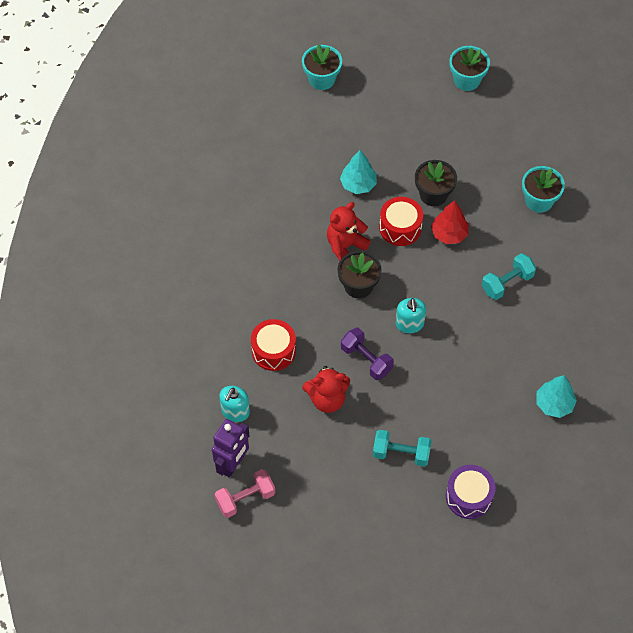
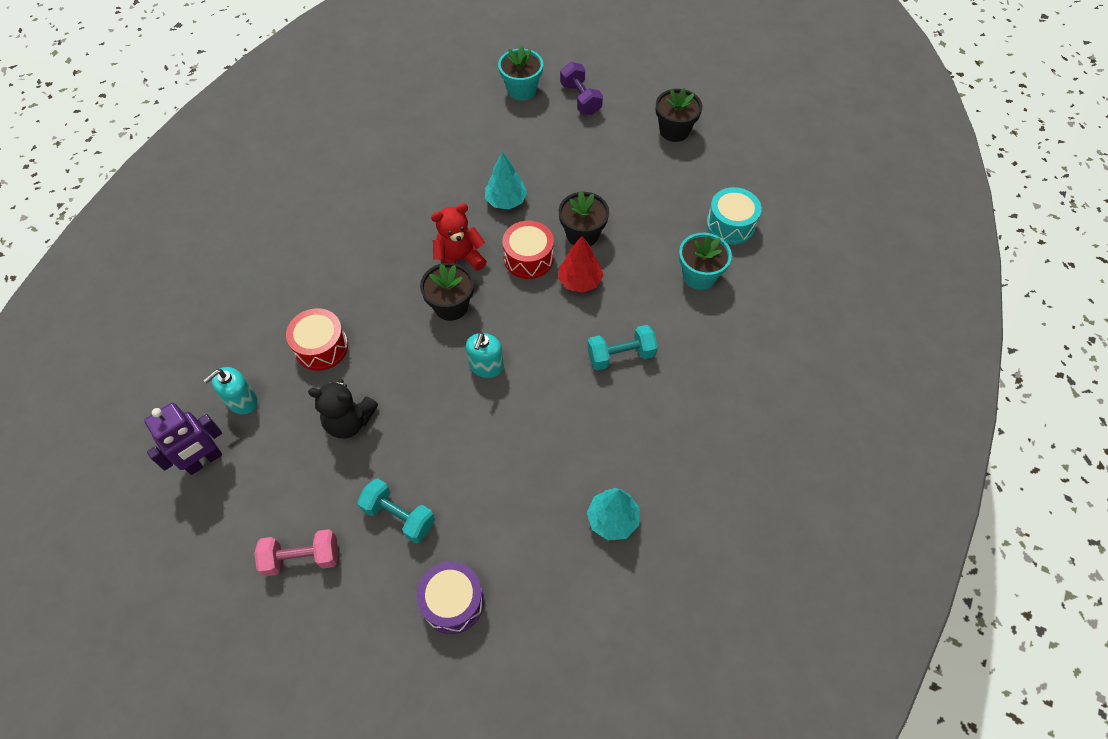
camera: 20 degrees right, 0 degrees up
(245, 498) = (194, 507): pink dumbbell -> pink dumbbell (302, 558)
(327, 399) = (349, 421): red teddy bear -> black teddy bear
(366, 360) = (417, 391): purple dumbbell -> purple dumbbell (580, 99)
(467, 80) = (674, 130): turquoise flower pot -> black flower pot
(545, 150) = (730, 225): none -> turquoise drum

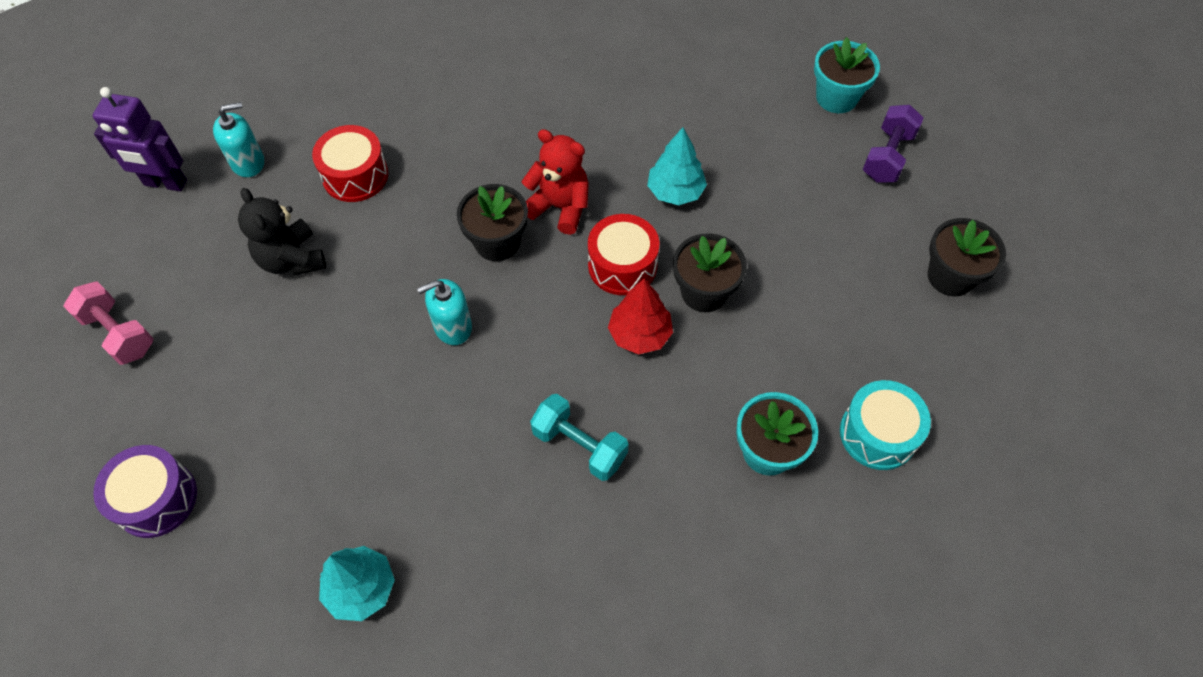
camera: 50 degrees right, 0 degrees up
(242, 401) = (248, 162): turquoise soap dispenser -> turquoise soap dispenser turned 150 degrees clockwise
(399, 516) = (218, 380): turquoise dumbbell -> none

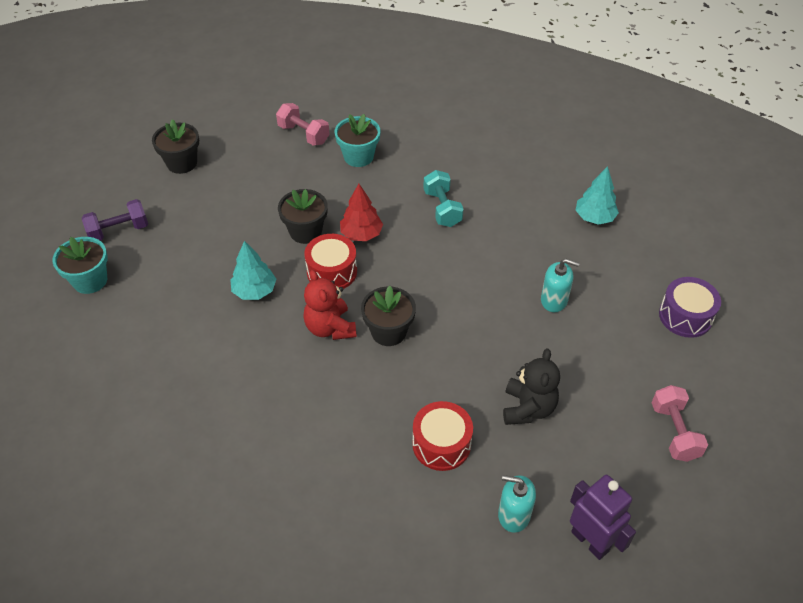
camera: 140 degrees left, 10 degrees down
(452, 326) = (458, 301): turquoise soap dispenser -> turquoise soap dispenser (554, 300)
(878, 434) = (304, 134): turquoise drum -> pink dumbbell

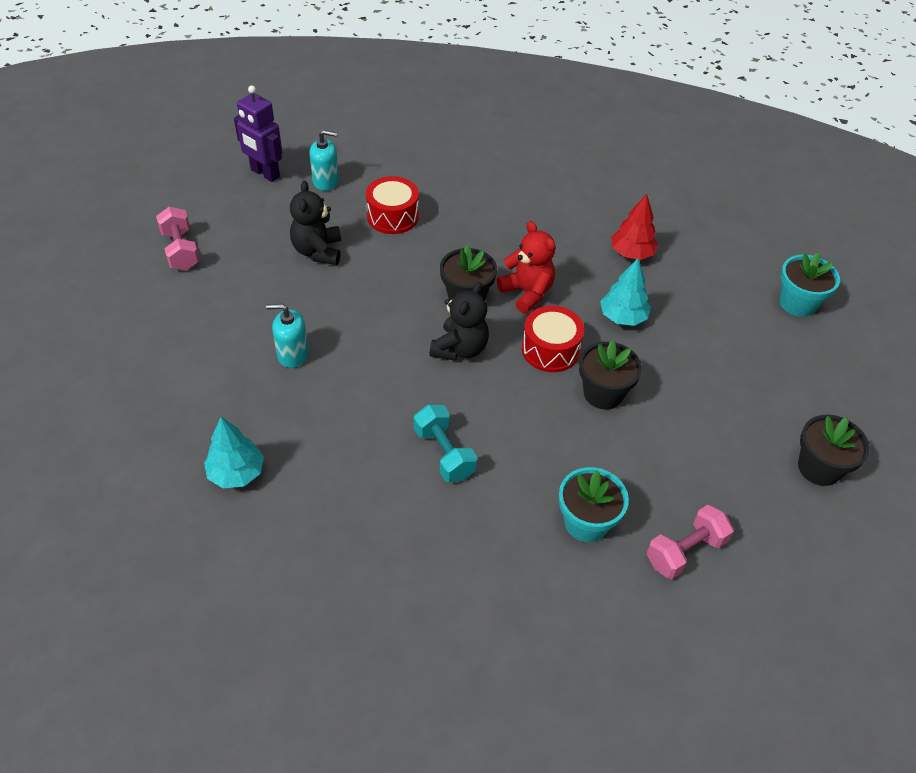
camera: 165 degrees right, 0 degrees up
(119, 231) = (816, 361): purple dumbbell -> none
(304, 134) = (685, 551): pink dumbbell -> pink dumbbell turned 60 degrees counterclockwise
(361, 234) = (535, 400): red tree -> red tree (631, 253)
(408, 284) = (460, 349): none -> black teddy bear
(685, 316) = (142, 358): purple drum -> none

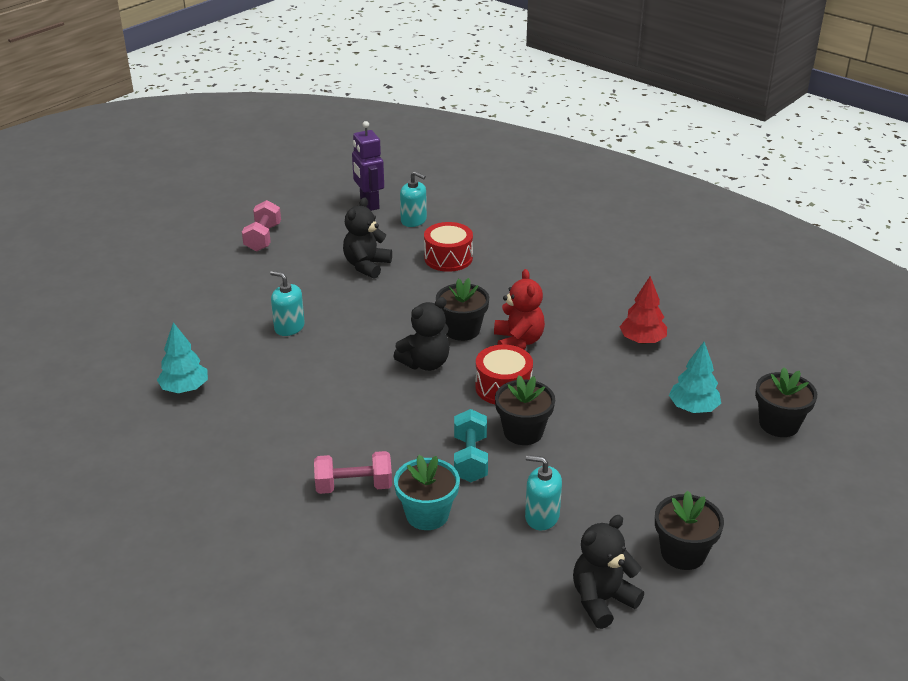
camera: 30 degrees right, 15 degrees down
(444, 453) = (350, 428): turquoise dumbbell -> turquoise dumbbell (470, 459)
(622, 317) = (591, 384): turquoise tree -> turquoise tree (693, 408)
(684, 480) = (542, 516): none -> turquoise soap dispenser
(685, 551) = (496, 566): pink dumbbell -> pink dumbbell (354, 486)
(793, 547) = (602, 600): none -> black teddy bear
(797, 303) = (779, 424): turquoise flower pot -> black flower pot

